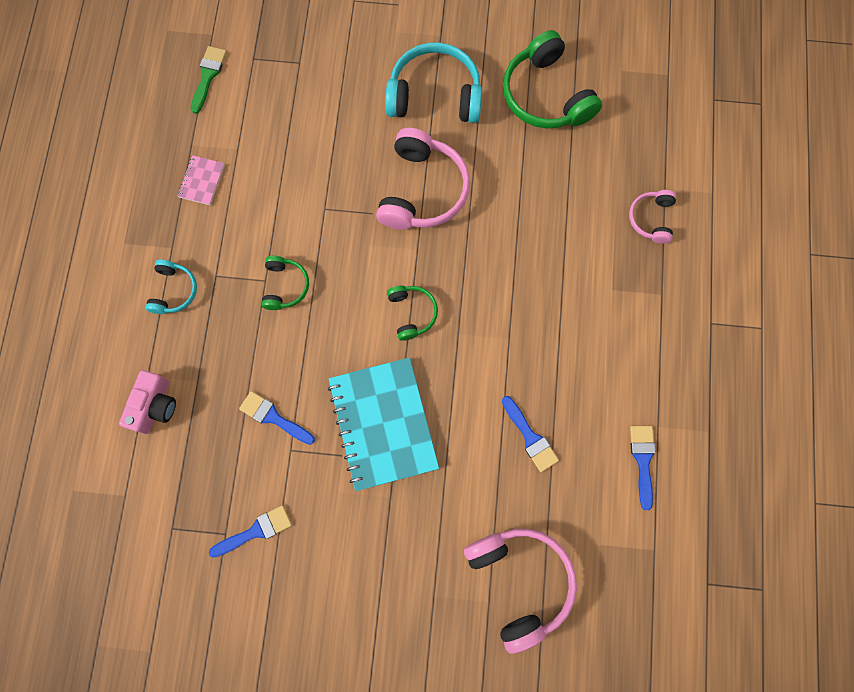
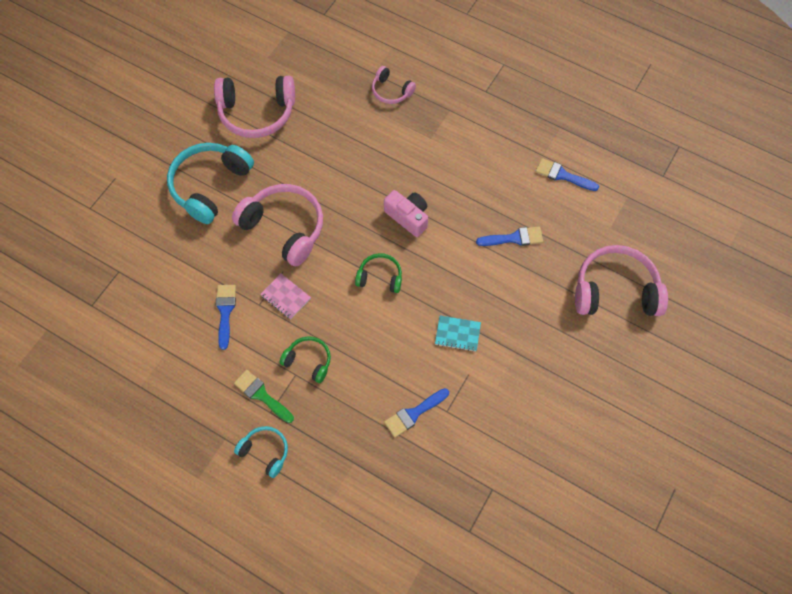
camera: 65 degrees left, 10 degrees down
(154, 406) = (358, 506): pink camera -> pink camera (408, 217)
(202, 181) = (179, 390): pink notebook -> pink notebook (286, 297)
(208, 76) = (84, 347): green brush -> green brush (262, 395)
(256, 531) = (500, 464): blue brush -> blue brush (225, 312)
(383, 424) = (457, 334): turquoise notebook -> turquoise notebook, size x0.43
(546, 95) = (257, 113): green headphones -> pink headphones

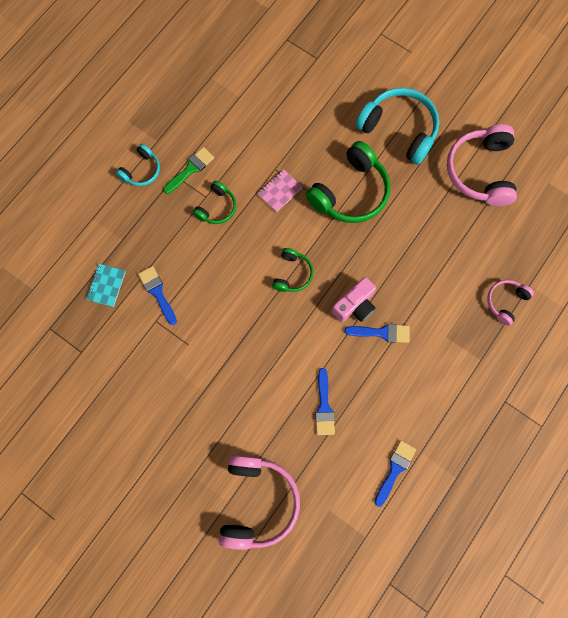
camera: 95 degrees right, 10 degrees up
(225, 312) = (270, 141): blue brush -> blue brush (381, 332)
(284, 228) = (350, 192): pink headphones -> green headphones
(457, 334) = (228, 339): turquoise notebook -> turquoise notebook (106, 285)

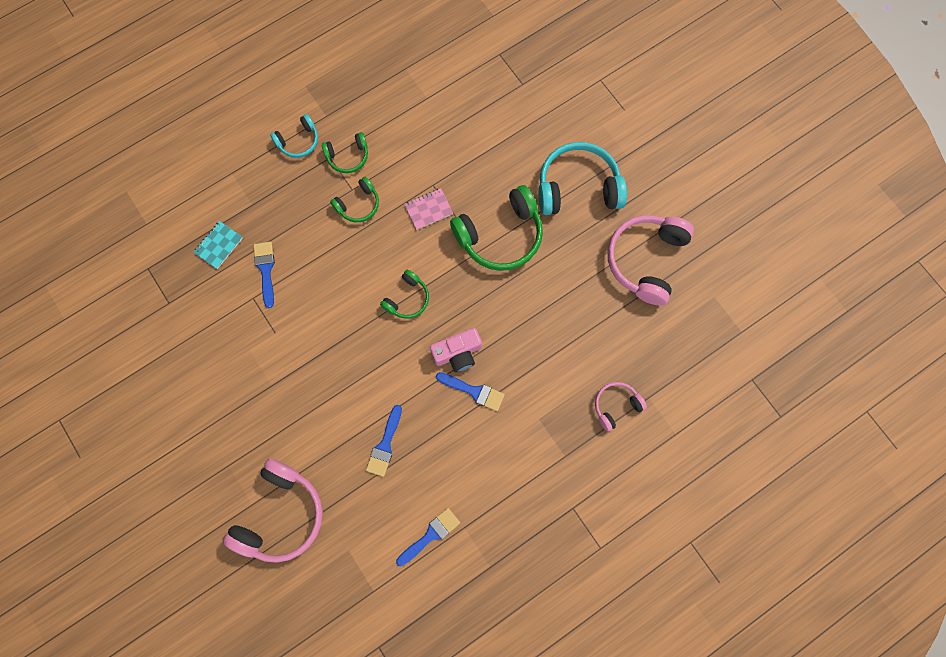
camera: 20 degrees right, 0 degrees up
(191, 169) = (348, 156): green brush -> green headphones
(399, 130) = (578, 187): turquoise headphones -> turquoise headphones turned 60 degrees counterclockwise

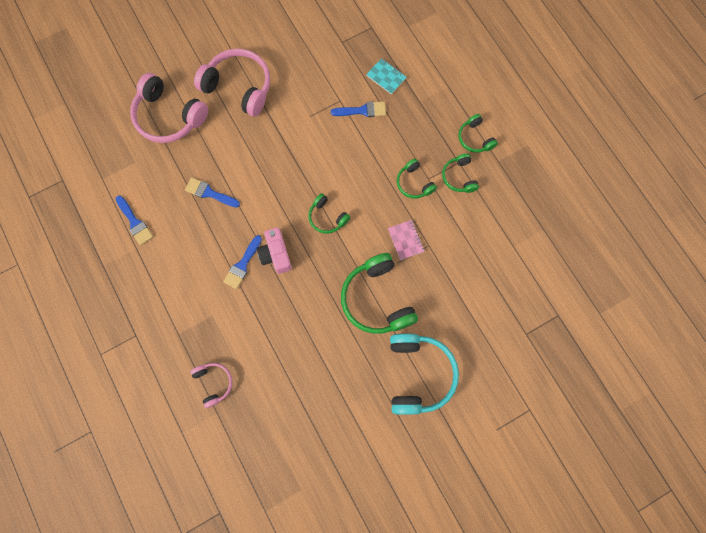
camera: 95 degrees right, 0 degrees up
(298, 141) = (475, 138): turquoise headphones -> green headphones
(646, 260) = (342, 429): pink headphones -> pink headphones (239, 87)

